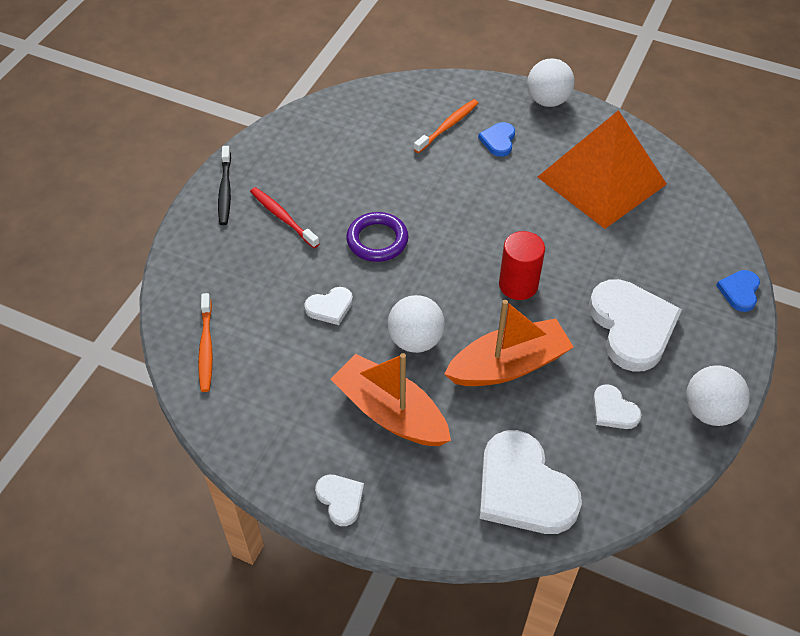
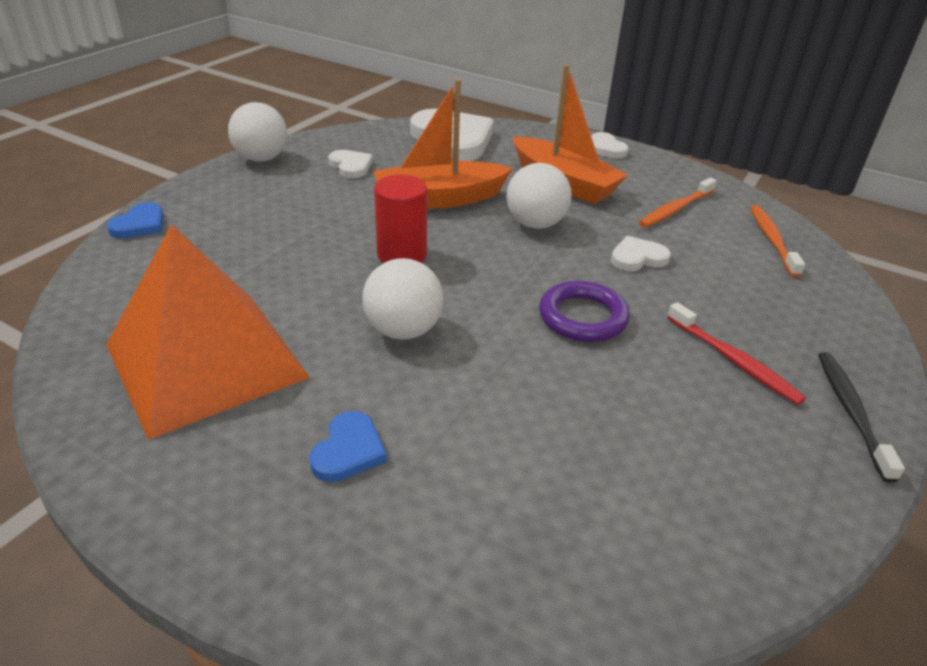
camera: 175 degrees left, 15 degrees down
(447, 126) = (441, 495): orange toothbrush -> orange toothbrush (676, 209)
(547, 100) = (196, 537): white ball -> white ball (403, 330)
(632, 327) = (290, 211): white heart -> none

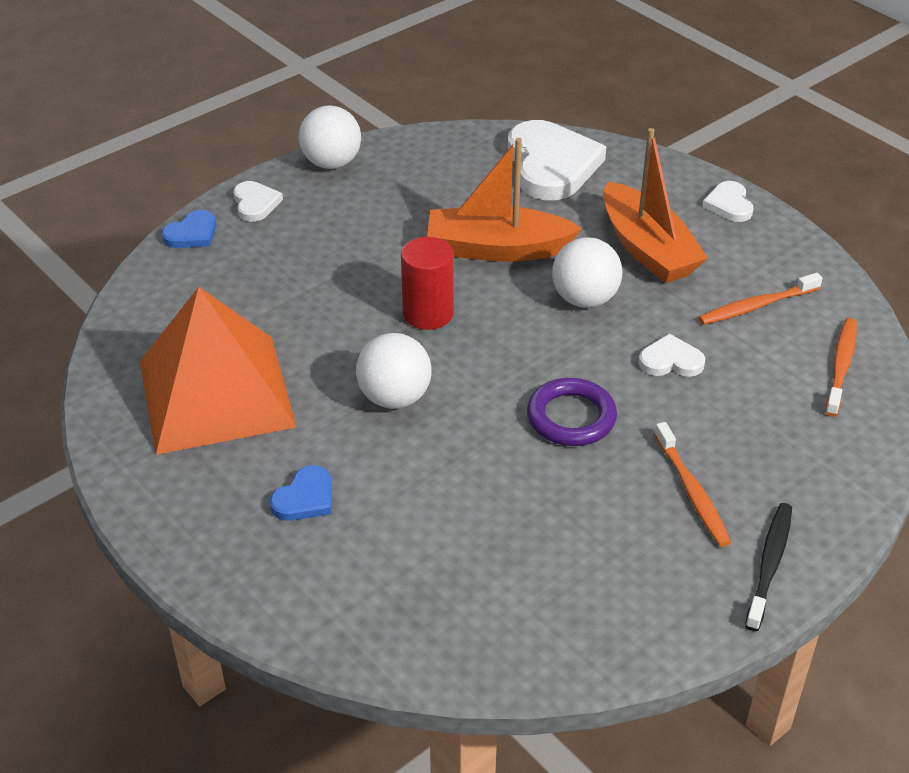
camera: 20 degrees right, 5 degrees up
(351, 166) = (421, 188): white heart -> white heart (255, 203)
(733, 360) = (691, 491): red toothbrush -> orange toothbrush

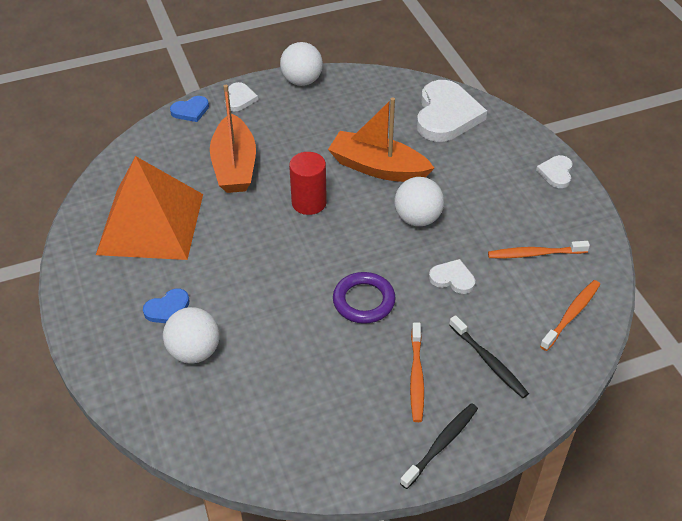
camera: 20 degrees right, 5 degrees up
(394, 397) = (257, 256): white ball -> white ball (194, 351)
(647, 249) = (480, 192): orange boat -> orange boat (234, 166)
(772, 448) = (488, 361): none -> black toothbrush

